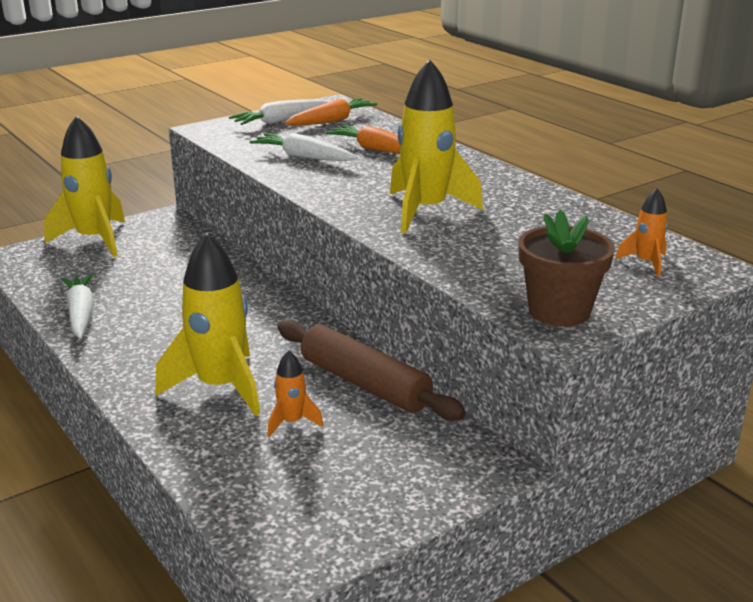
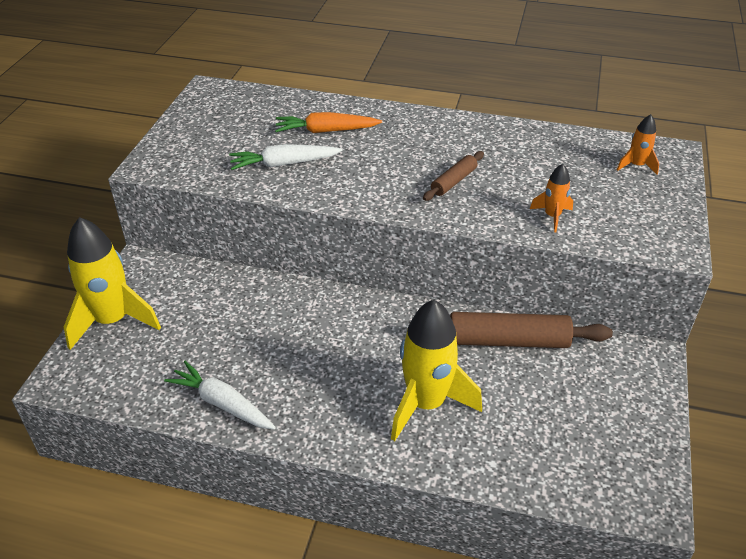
camera: 40 degrees left, 15 degrees up
(279, 121) = (198, 129): white carrot -> none
(292, 422) = (510, 401): orange rocket -> orange rocket (552, 216)
(331, 121) = (241, 111): orange carrot -> none
(425, 211) = (453, 181): yellow rocket -> brown rolling pin
(559, 311) = (652, 234): brown flower pot -> none

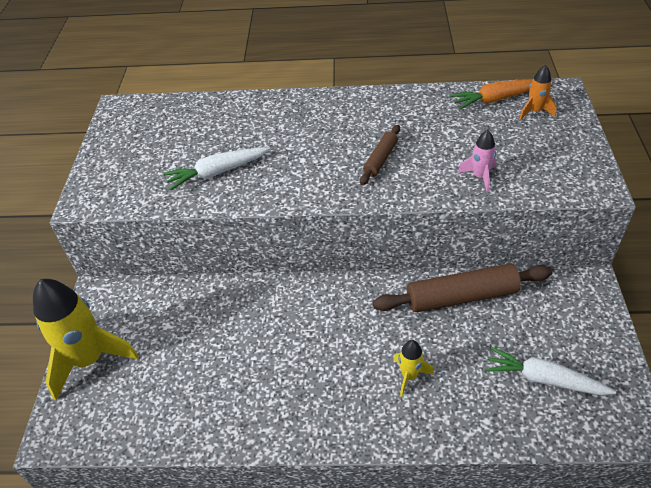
camera: 10 degrees left, 5 degrees up
(222, 403) = (222, 421): white carrot -> white carrot (544, 379)
(326, 131) = (246, 130): orange carrot -> orange carrot (496, 99)
(426, 403) = (409, 376): yellow rocket -> yellow rocket, size x0.47
(552, 216) = (479, 177): orange rocket -> pink rocket

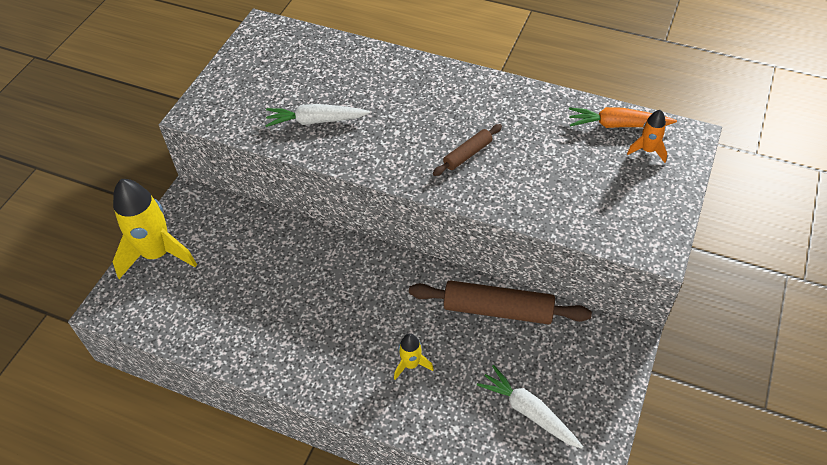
camera: 20 degrees right, 5 degrees up
(479, 177) = (550, 202): pink rocket -> none

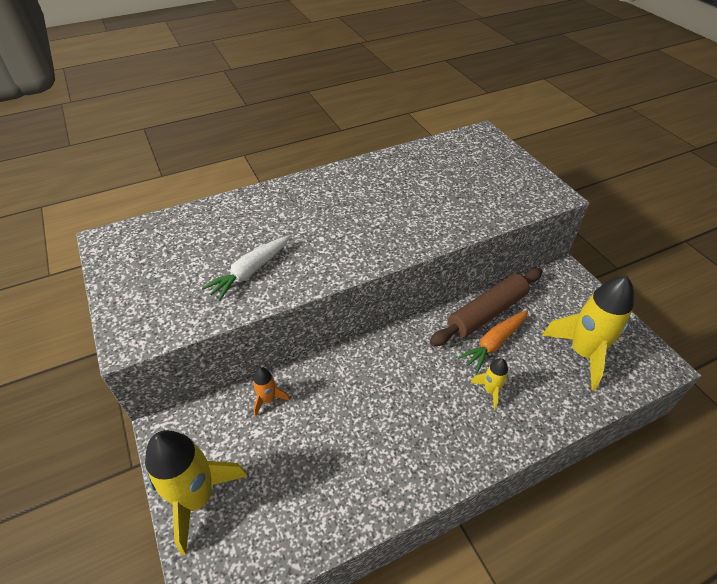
camera: 50 degrees left, 5 degrees down
(467, 154) = (387, 219): brown rolling pin -> none
(529, 412) = (583, 353): white carrot -> yellow rocket
(618, 125) = (441, 149): orange carrot -> orange carrot (494, 343)
(647, 150) = (475, 152): orange rocket -> orange rocket (268, 399)

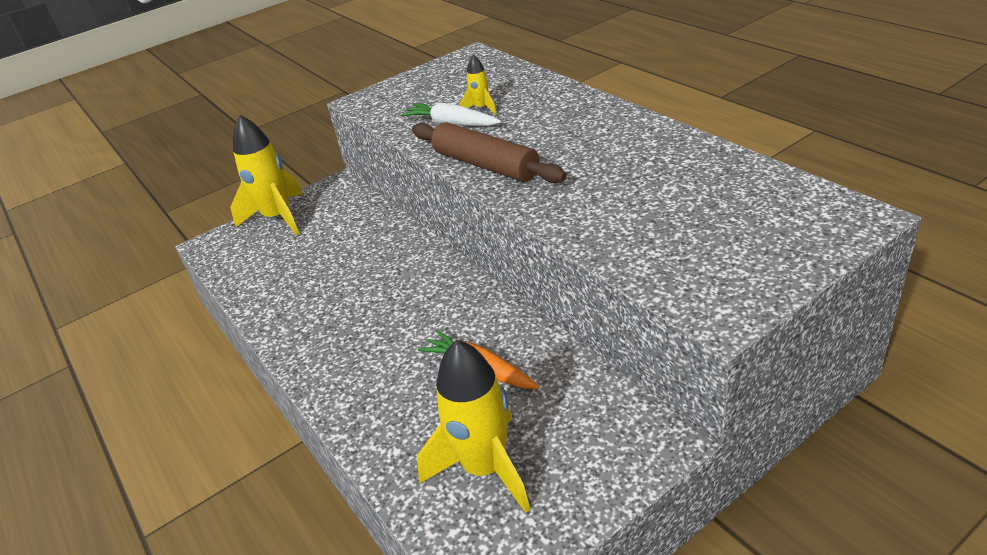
camera: 85 degrees right, 10 degrees down
(268, 399) = (372, 223): orange rocket -> none
(487, 313) = (533, 356): brown rolling pin -> brown rolling pin (485, 165)
(490, 390) = (403, 374): yellow rocket -> yellow rocket (481, 108)

